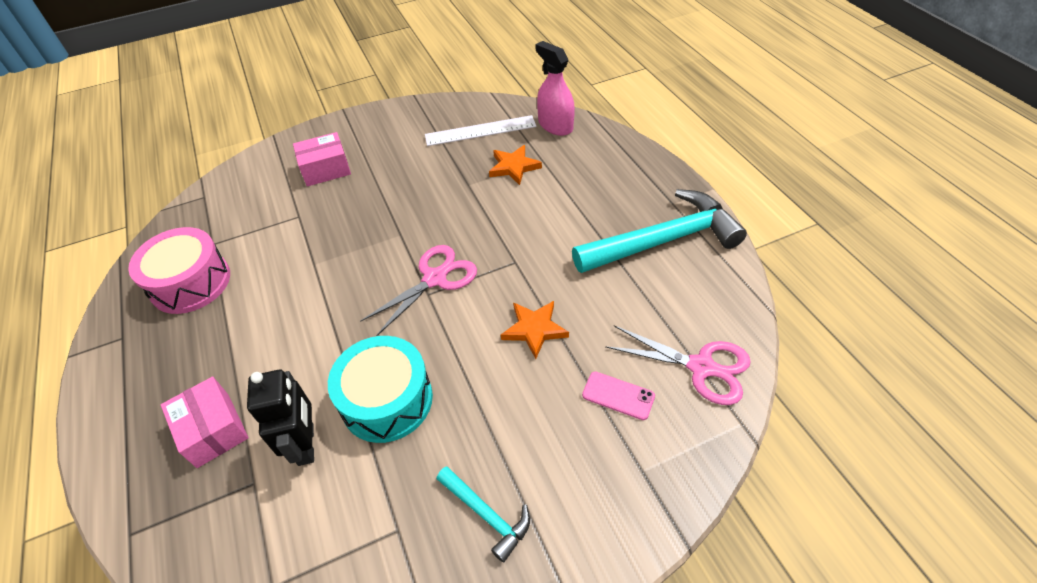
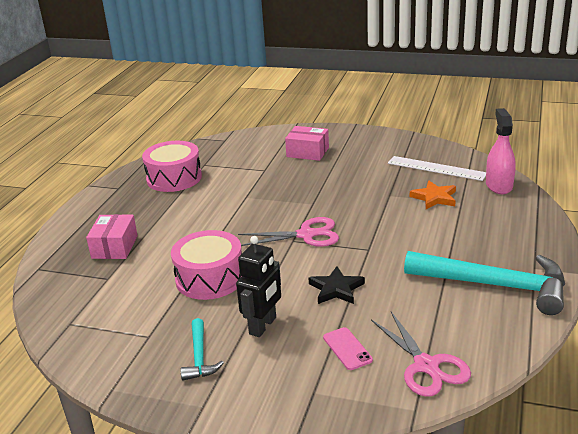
camera: 40 degrees right, 20 degrees down
(306, 444) = (149, 276): black robot -> black robot (263, 326)
(387, 400) = (210, 278): turquoise drum -> pink drum
(534, 329) = (336, 289): orange star -> black star

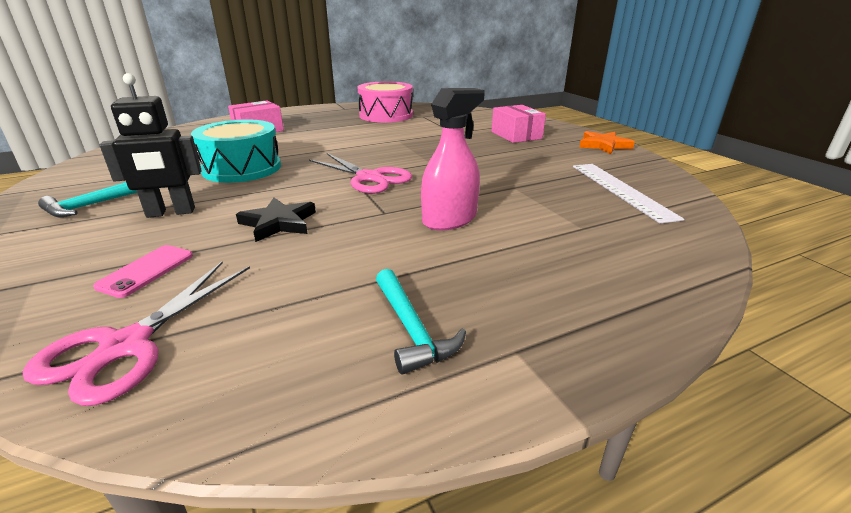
camera: 45 degrees right, 0 degrees up
(210, 278) = (242, 168): pink drum -> turquoise drum
(434, 198) = (557, 210): orange star -> orange star (603, 145)
(495, 285) = (411, 329): turquoise hammer -> turquoise hammer, size x0.48
(499, 185) = (675, 237): pink spray bottle -> pink spray bottle (449, 219)

